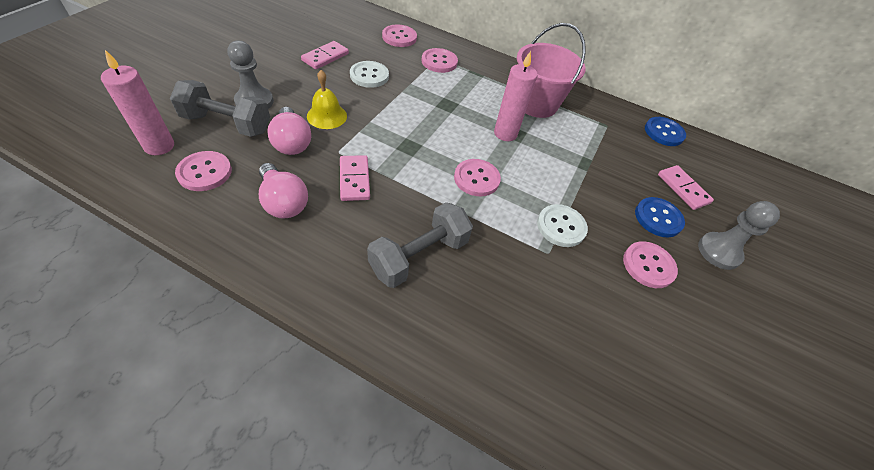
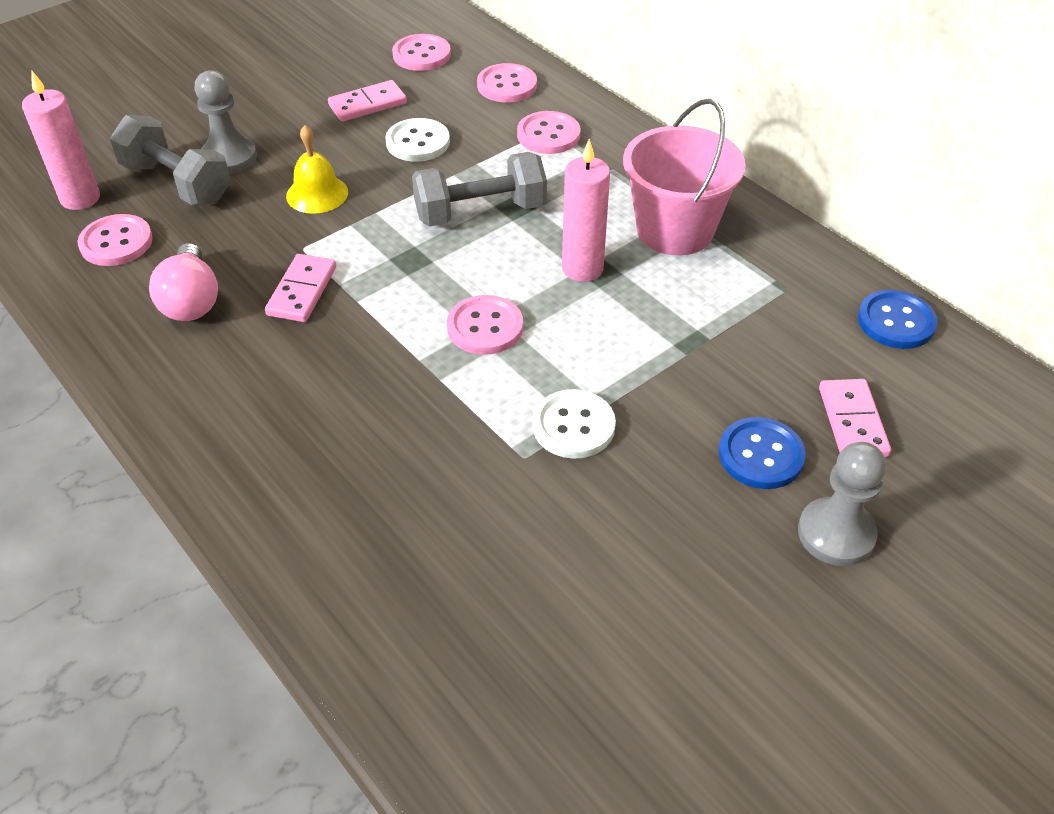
camera: 30 degrees right, 5 degrees down
(292, 142) = (247, 223): pink light bulb -> none
(419, 256) = (328, 412): grey dumbbell -> grey dumbbell (480, 212)
(648, 265) = (682, 518): pink button -> pink button (421, 55)

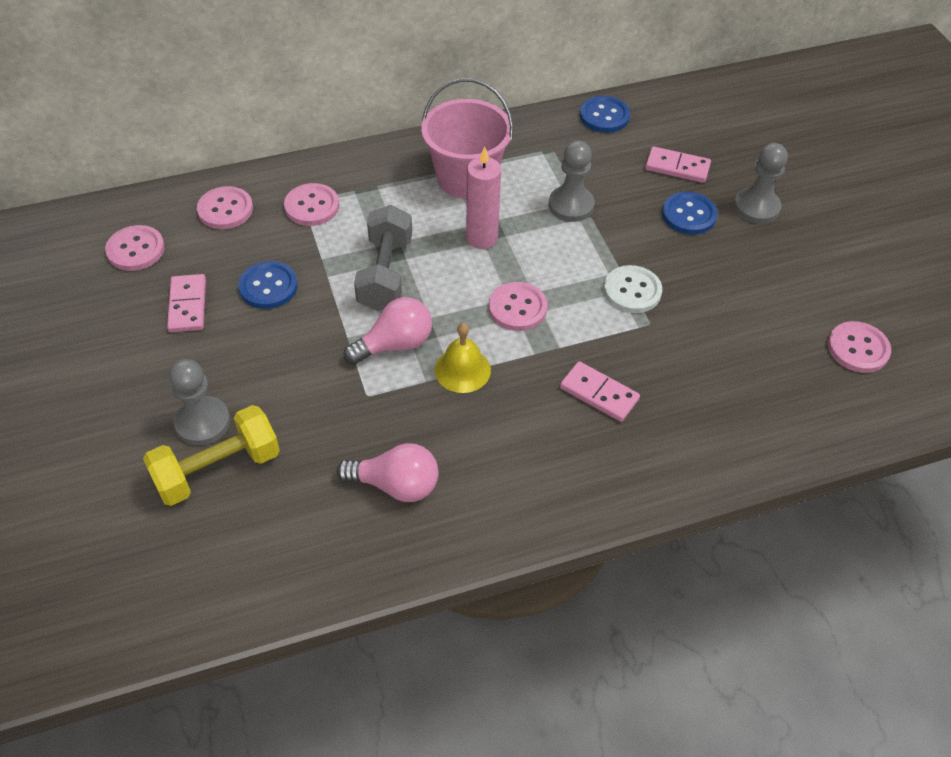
camera: 70 degrees left, 5 degrees up
(80, 198) = (193, 553): pink candle -> none
(116, 242) = (282, 531): pink button -> pink button (858, 348)
(177, 183) = (218, 469): grey dumbbell -> yellow dumbbell
(302, 291) = (422, 407): pink domino -> pink domino (599, 394)
(317, 194) = (299, 370): yellow bell -> yellow bell (462, 370)
(381, 247) = (395, 344): none -> pink light bulb
(418, 142) = (268, 286): white button -> blue button
(693, 331) = (571, 205): none -> grey pawn

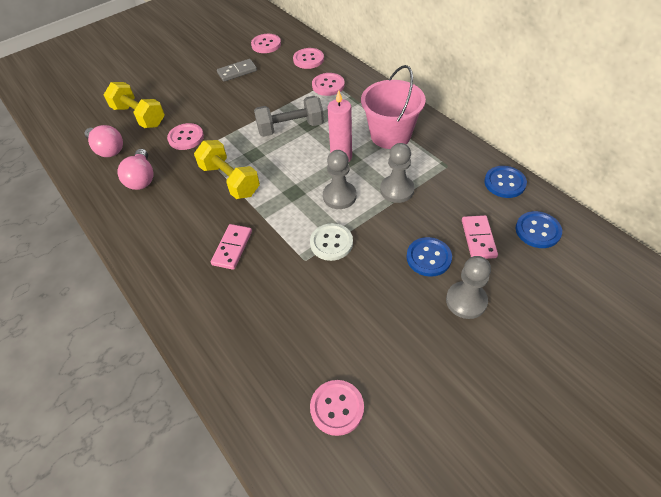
camera: 75 degrees right, 0 degrees up
(187, 305) = (237, 72): pink domino -> grey domino
(202, 422) = (166, 102): grey pawn -> grey pawn (339, 196)
(268, 286) = (261, 91): blue button -> blue button (537, 231)
(395, 344) = (239, 148): pink light bulb -> pink light bulb (108, 149)
(462, 370) = (230, 180): yellow bell -> yellow dumbbell
(517, 308) = (289, 190): pink button -> pink button (186, 138)

